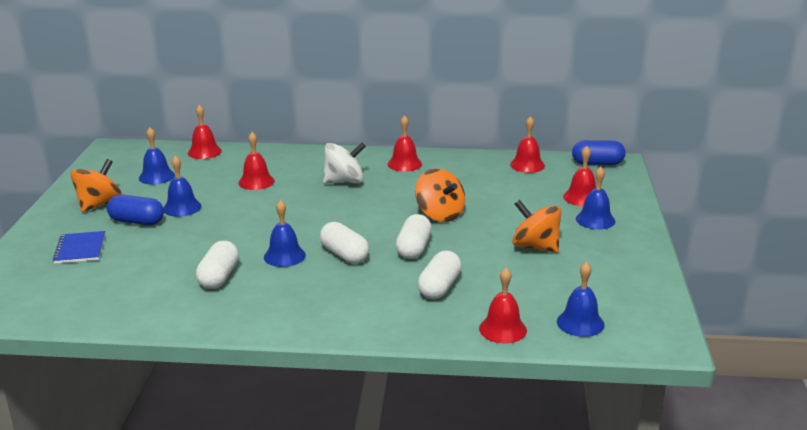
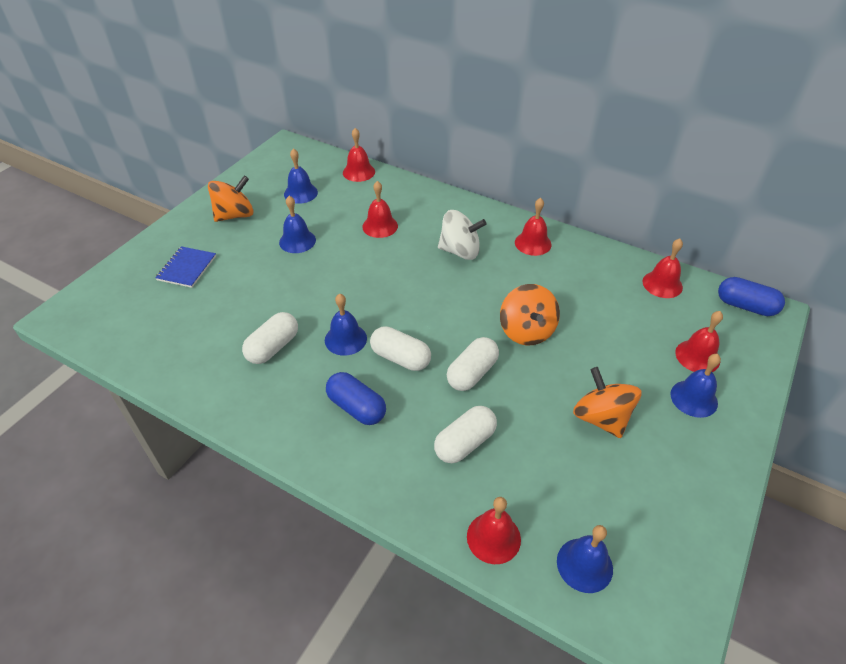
camera: 25 degrees right, 20 degrees up
(137, 221) = (251, 248): blue capsule -> blue capsule (356, 407)
(344, 255) = (400, 358): white capsule -> white capsule turned 45 degrees counterclockwise

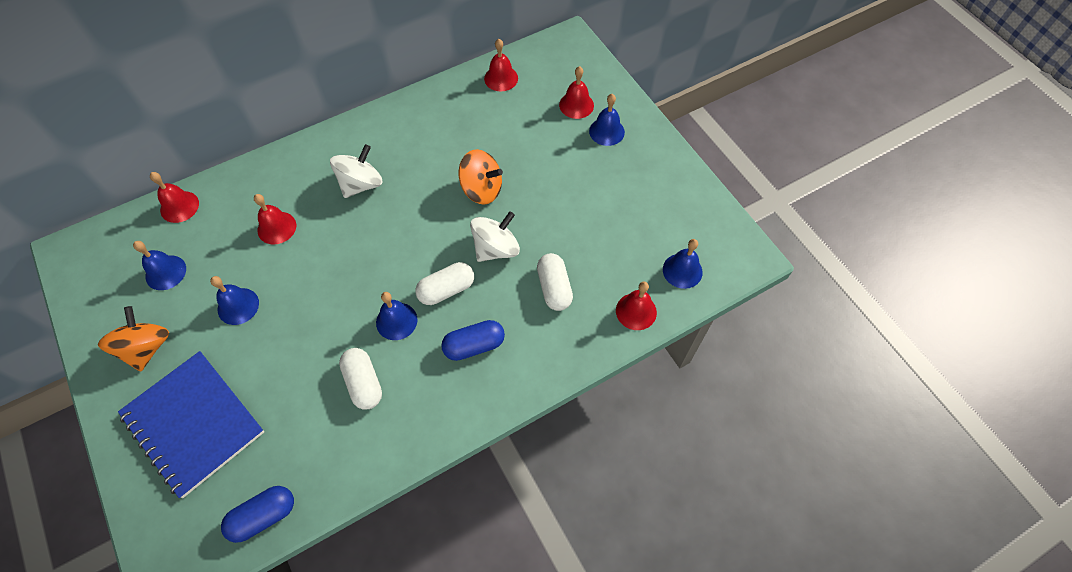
camera: 60 degrees left, 15 degrees up
(187, 268) = (193, 423): blue notebook -> blue notebook, size x2.03
(472, 373) = (496, 248): white capsule -> white spinning top
(533, 243) = (394, 129): red bell -> none
(601, 418) = (587, 193): orange spinning top -> none
(745, 306) = (555, 48): blue capsule -> blue capsule (263, 516)

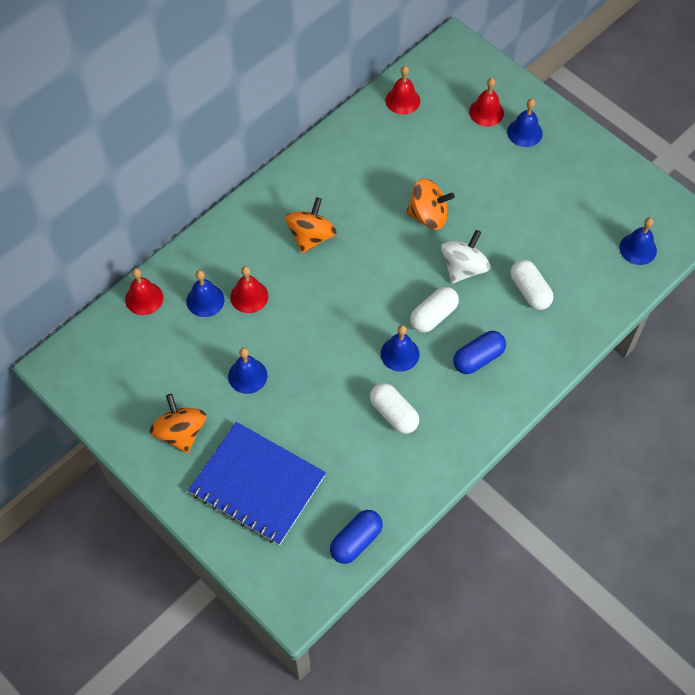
camera: 15 degrees left, 0 degrees up
(165, 272) = (163, 362): blue bell -> blue bell (205, 300)
(361, 184) = (311, 236): white spinning top -> orange spinning top
(636, 311) = (609, 294): red bell -> none

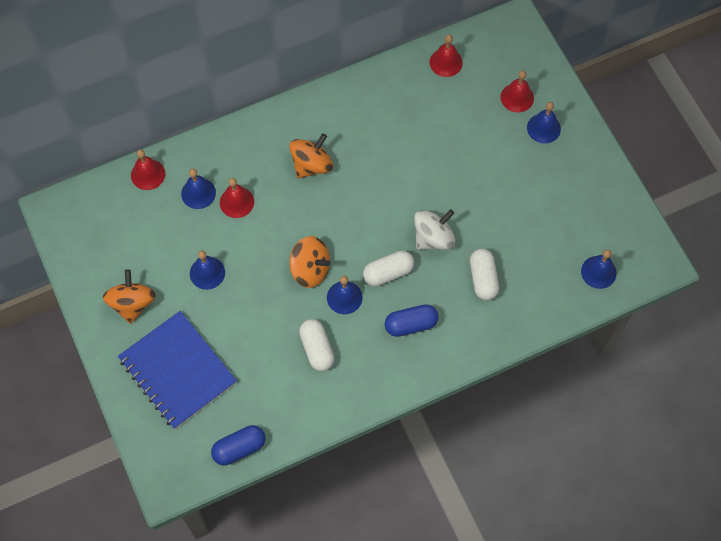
camera: 20 degrees right, 5 degrees up
(428, 215) = (423, 179): orange spinning top -> orange spinning top (310, 269)

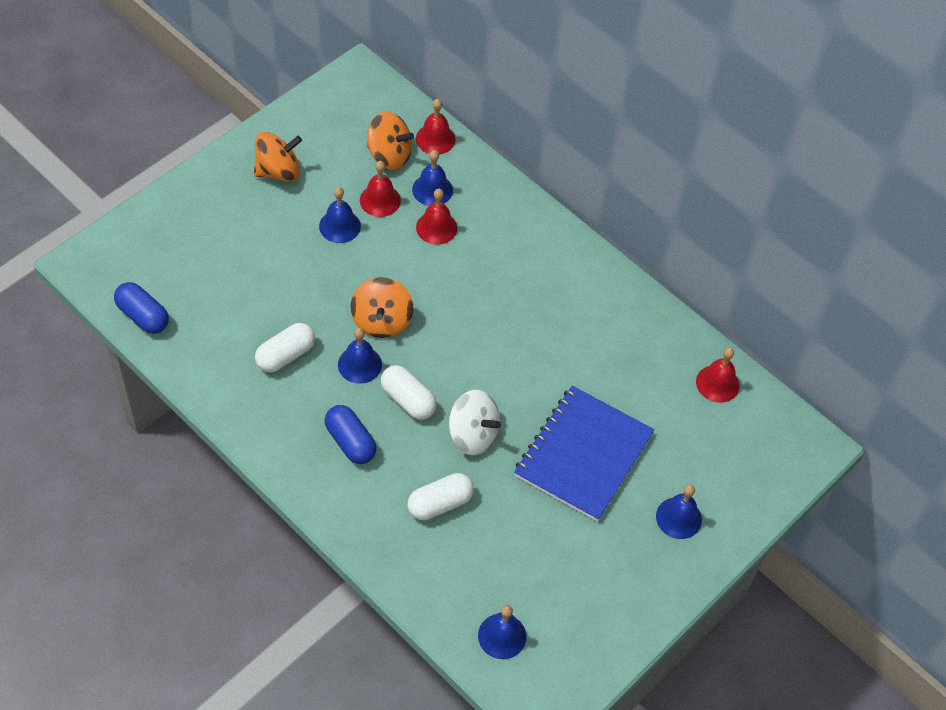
camera: 65 degrees right, 10 degrees down
(177, 371) = (215, 234): blue notebook -> blue notebook (583, 455)
(311, 165) = (514, 285): orange spinning top -> orange spinning top (389, 155)
(517, 97) = (707, 475): red bell -> red bell (380, 200)

